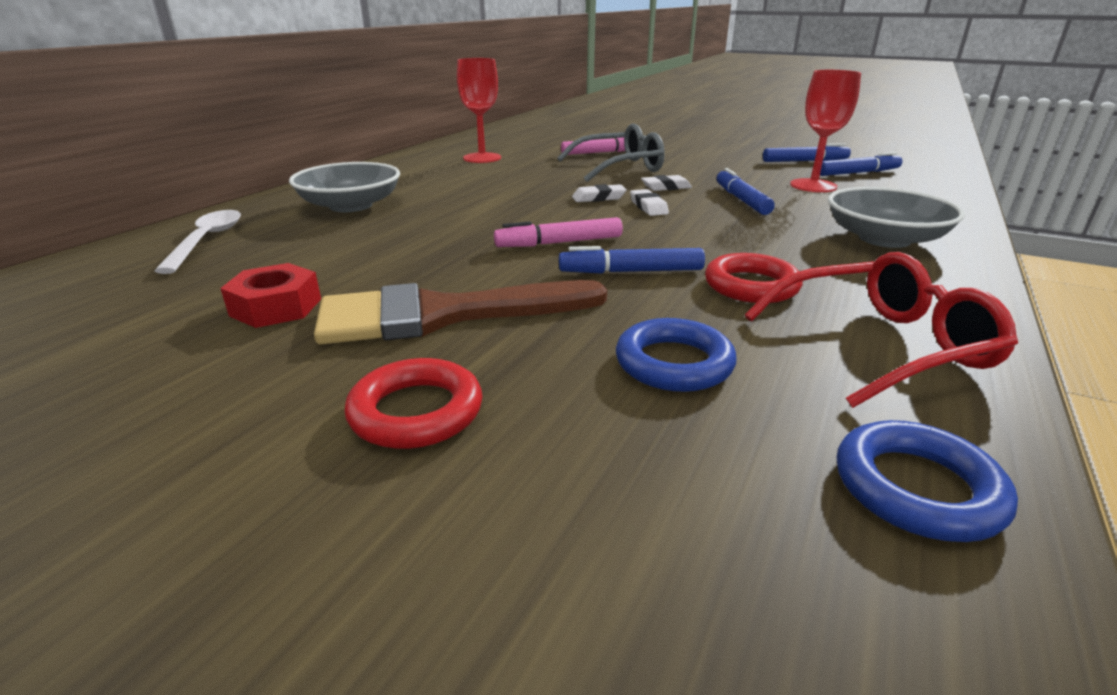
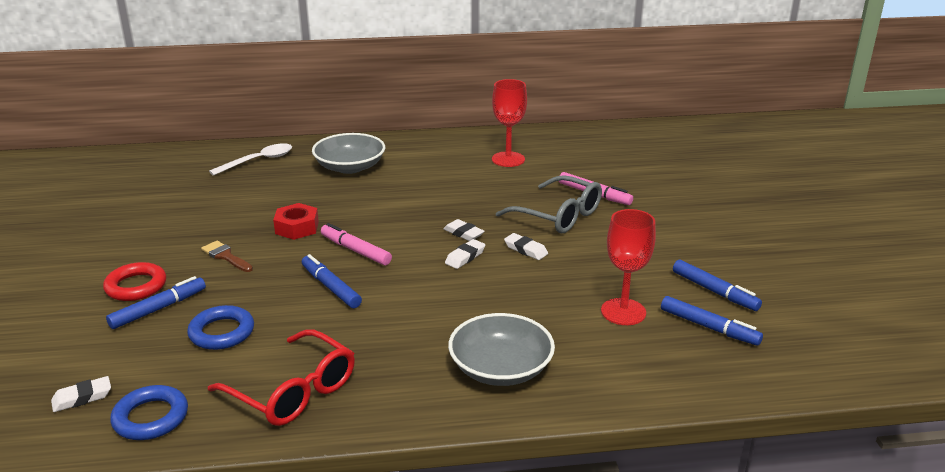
camera: 55 degrees right, 0 degrees up
(276, 307) = (200, 215): red nut -> red nut (297, 227)
(443, 315) = (225, 256): brown brush -> brown brush, size x0.44
(741, 200) = (532, 288): blue marker -> blue marker (158, 309)
(751, 286) = (345, 332): red ring -> none
(802, 573) = (82, 398): none -> white eraser

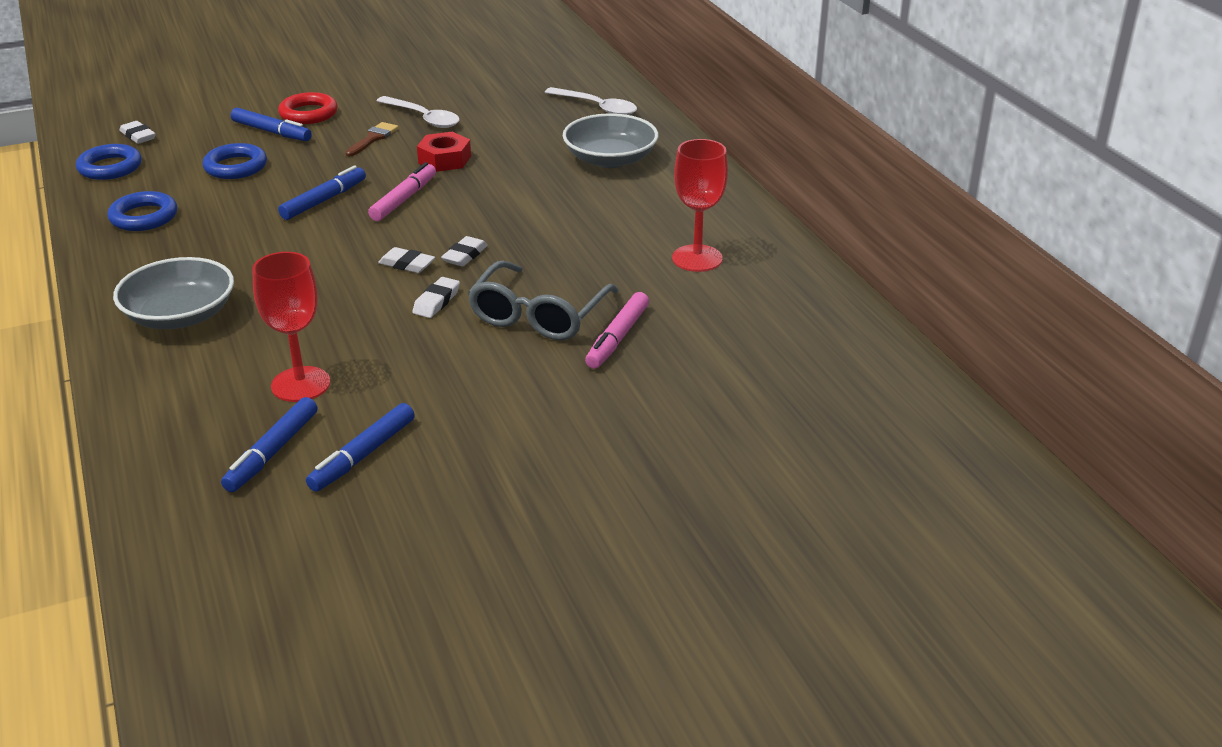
camera: 75 degrees right, 5 degrees up
(207, 230) = (423, 118): none -> white spoon
(293, 391) = (144, 217): red glasses -> blue ring

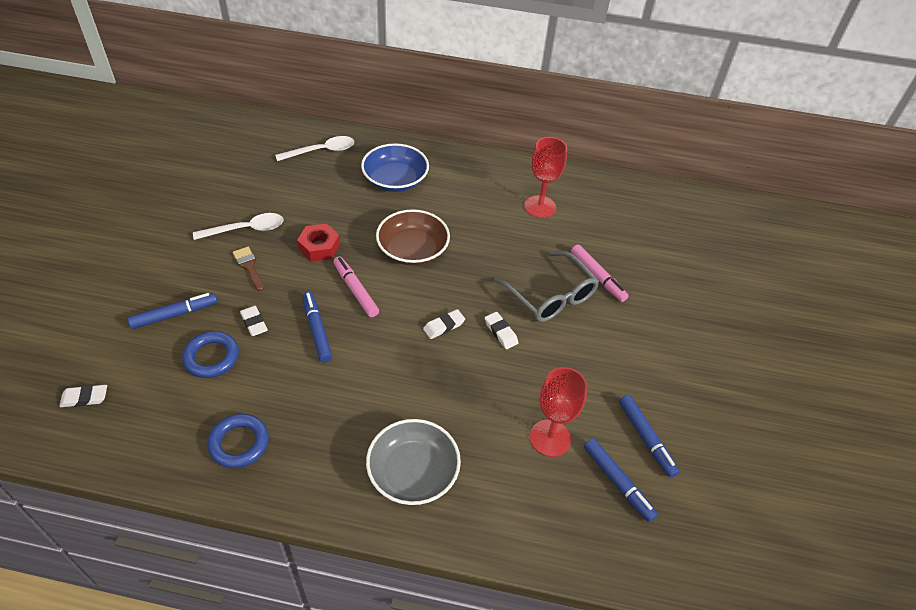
camera: 60 degrees left, 15 degrees up
(110, 167) = (125, 436): blue ring -> none
(308, 114) = (167, 282): red ring -> none
(465, 255) = (456, 295): white eraser -> white eraser (254, 323)
(507, 207) = (412, 250): none -> brown bowl
(610, 159) = (395, 180): grey bowl -> blue bowl

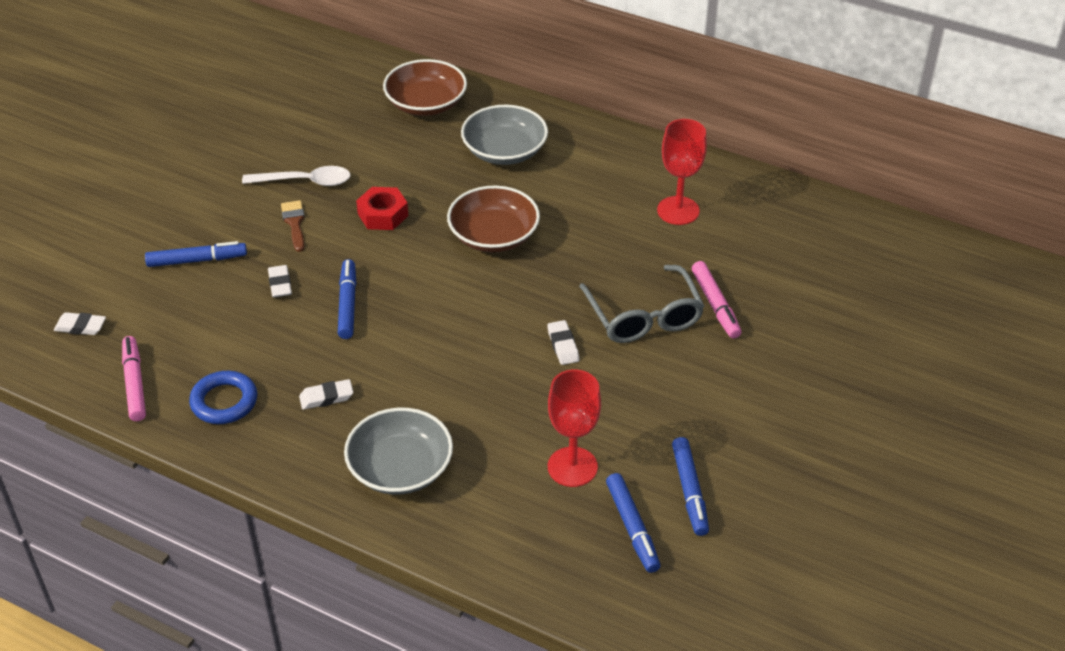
camera: 20 degrees right, 5 degrees down
(211, 357) = (222, 311): blue ring -> none
(321, 151) = (426, 103): white spoon -> brown bowl
(355, 290) = (408, 269): pink marker -> pink marker (135, 383)
(395, 180) = (504, 151): blue bowl -> grey bowl
(444, 326) = (497, 326): white eraser -> white eraser (326, 397)

